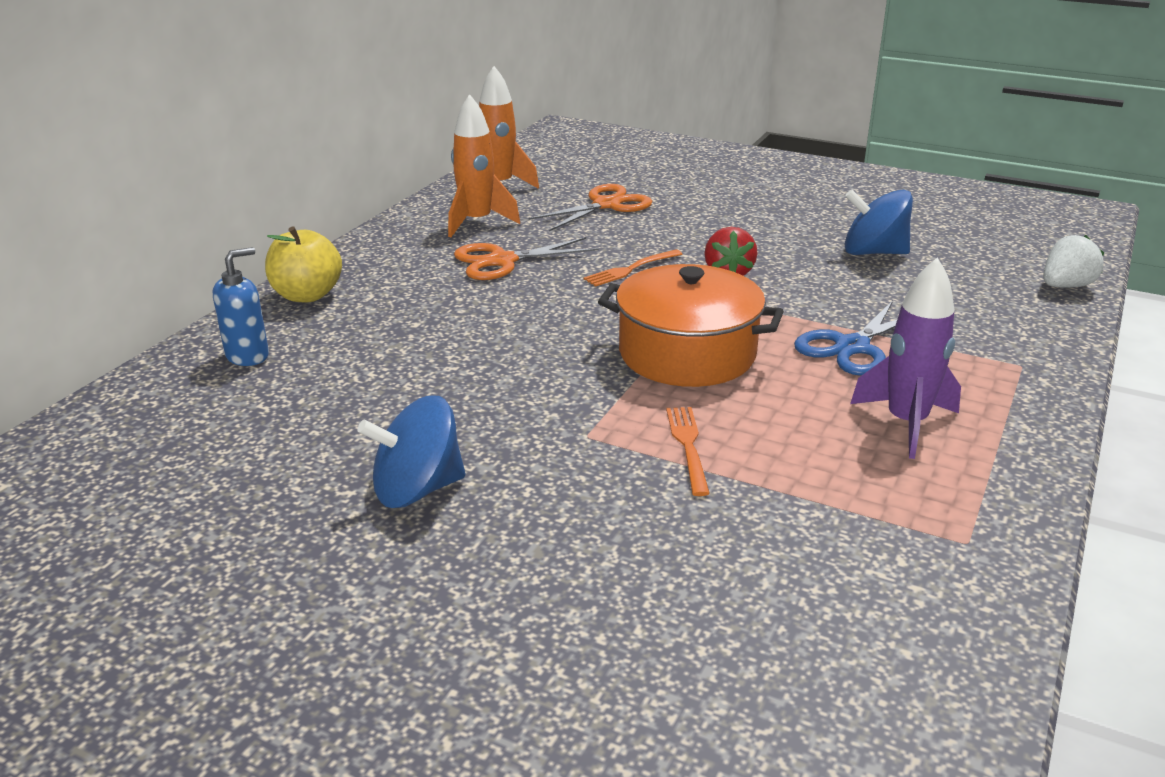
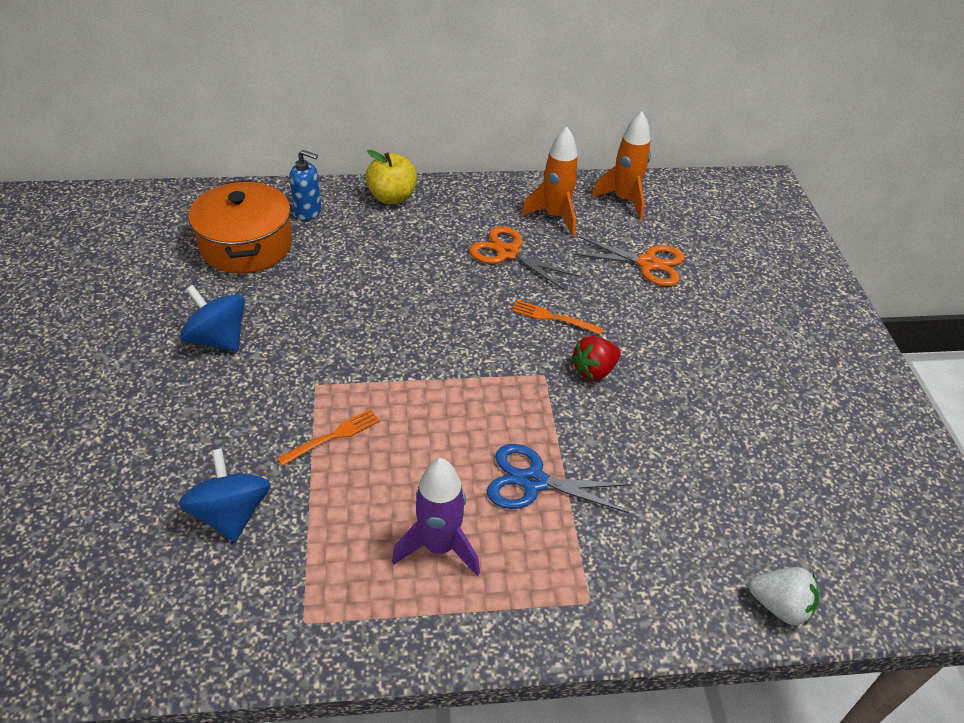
camera: 55 degrees right, 15 degrees up
(687, 353) = (452, 393): orange pot -> orange pot (246, 245)
(873, 252) = (717, 447): blue spinning top -> blue spinning top (231, 513)

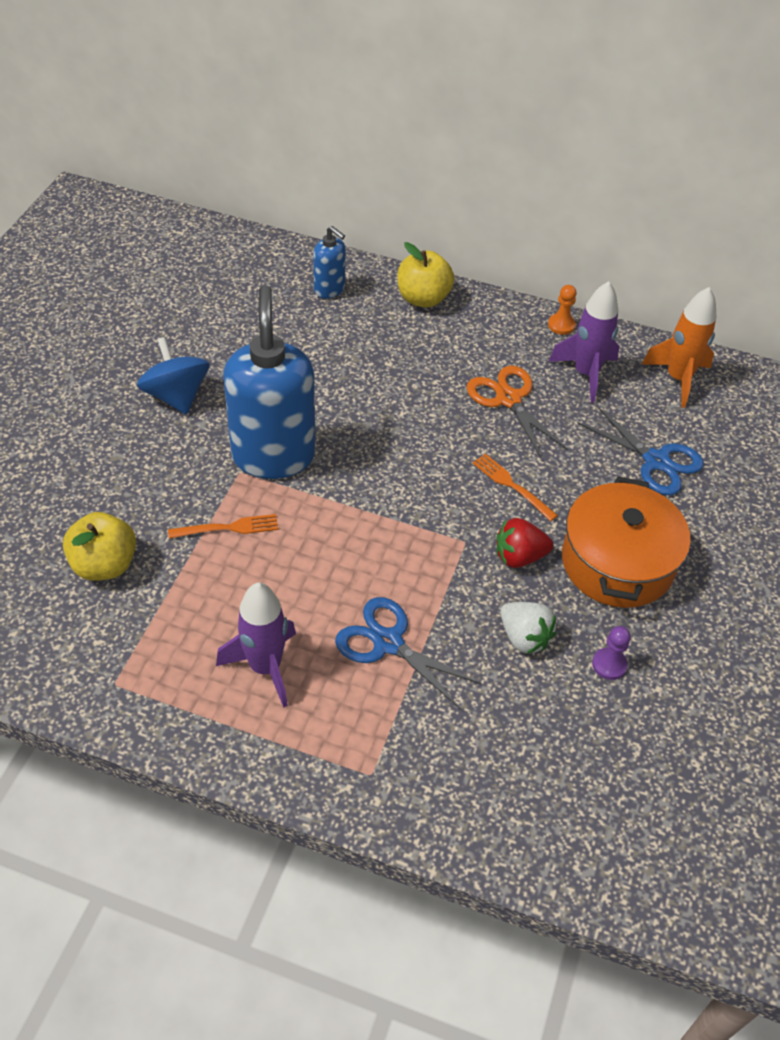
camera: 25 degrees right, 5 degrees up
(231, 513) = (104, 565): blue spinning top -> yellow apple
(246, 245) = (251, 307): orange pot -> orange pot (617, 562)
(338, 360) = (273, 455): none -> blue soap dispenser
(513, 187) = (561, 325): none -> orange pawn
(555, 216) = (586, 374): orange rocket -> purple rocket
(647, 263) = (656, 461): orange scissors -> blue scissors
(716, 429) = (609, 664): none -> purple pawn
(779, 606) = (554, 858): white strawberry -> white strawberry (524, 637)

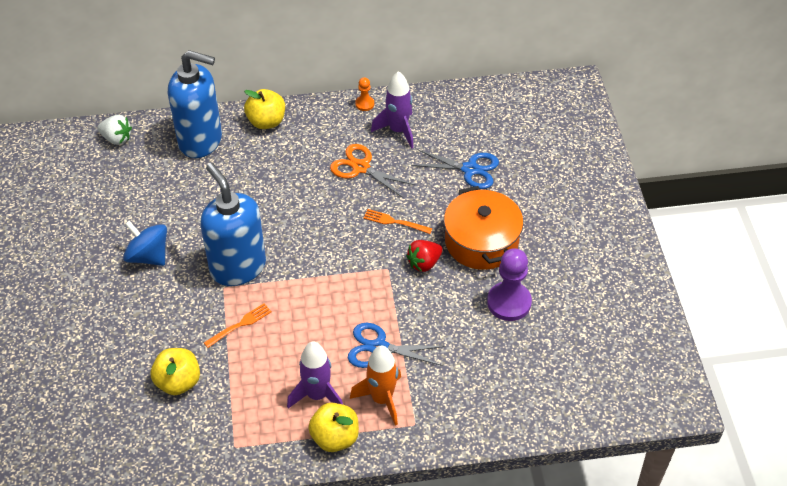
camera: 25 degrees left, 0 degrees up
(251, 737) = (335, 438): none -> yellow apple
(329, 289) = (201, 140): blue soap dispenser -> blue soap dispenser, size x2.11
(524, 637) = (454, 309): white strawberry -> white strawberry (117, 138)
(609, 664) = (509, 302): purple pawn -> purple pawn, size x2.03
(678, 379) = (454, 110): orange rocket -> orange rocket (382, 399)

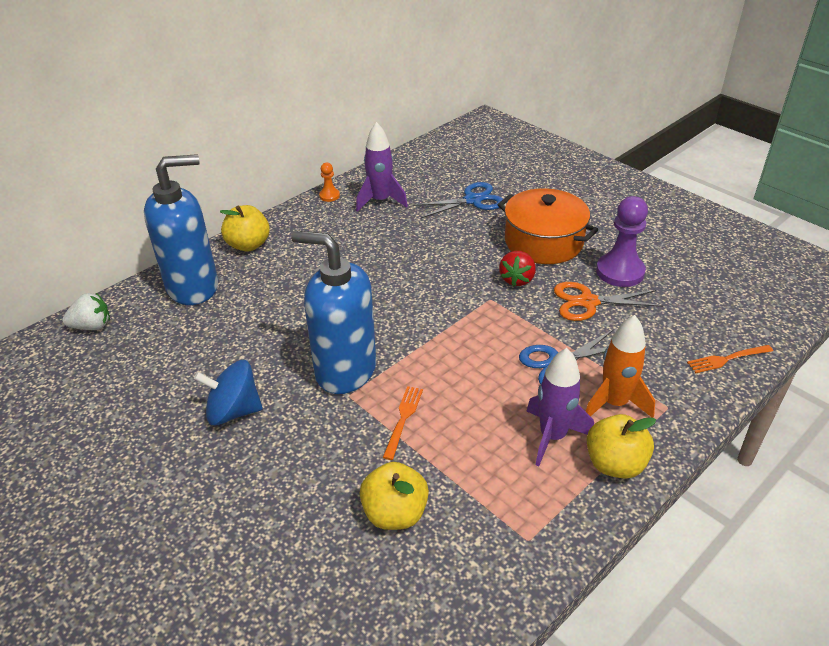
camera: 35 degrees left, 10 degrees down
(361, 167) = (377, 239): orange scissors -> orange scissors (588, 302)
(395, 222) = (455, 262): orange fork -> orange fork (727, 359)

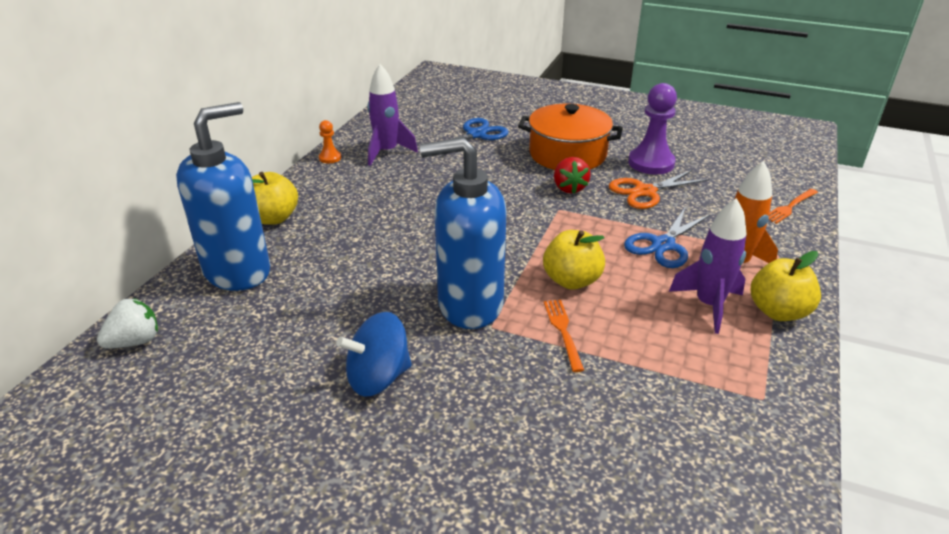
camera: 25 degrees left, 5 degrees down
(395, 513) = (625, 418): yellow apple -> yellow apple (571, 280)

